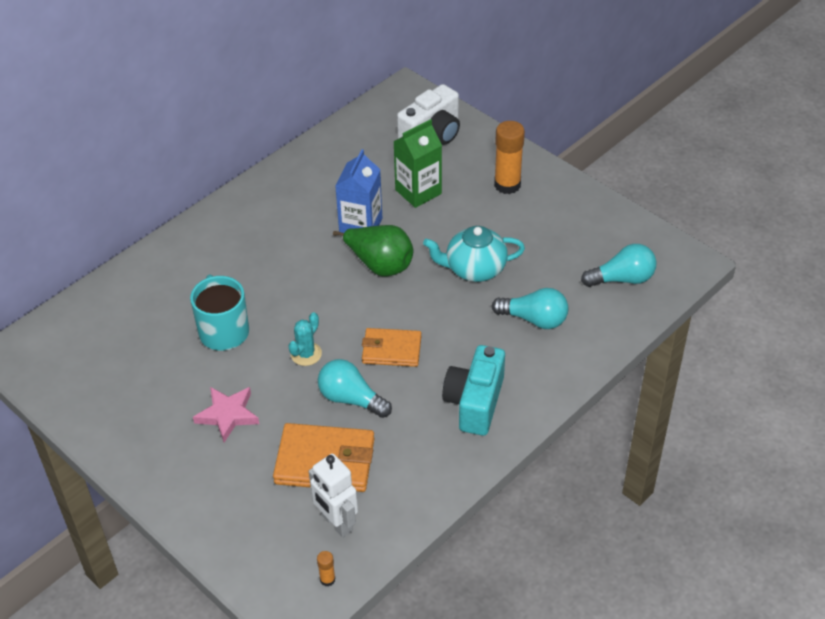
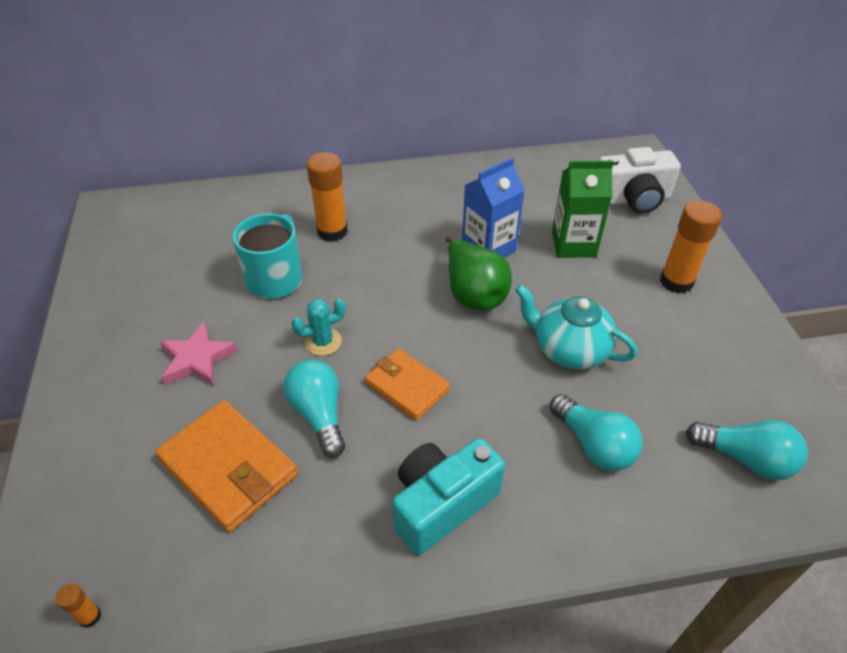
camera: 35 degrees right, 0 degrees up
(229, 273) = (332, 231): none -> orange glue stick
(336, 523) = (167, 551): white robot -> none

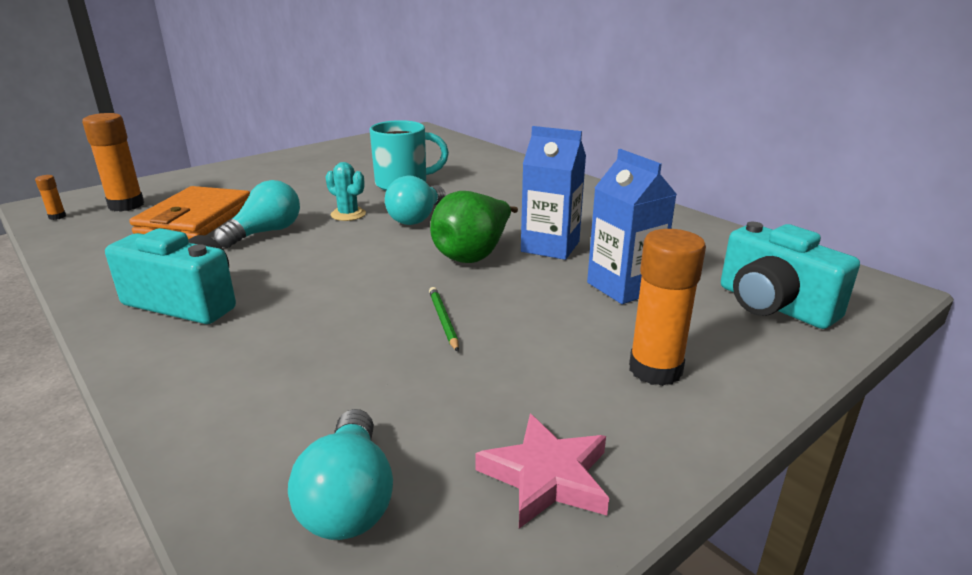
camera: 60 degrees right, 20 degrees down
(197, 359) = (296, 185): pink star -> pink star (546, 476)
(332, 231) = (483, 186): orange glue stick -> orange glue stick (126, 205)
(407, 386) = (321, 255): orange wallet -> none
(569, 349) = (443, 320): turquoise teapot -> green pencil
(573, 244) = (624, 287): green carton -> blue carton
(594, 445) = (304, 366): turquoise light bulb -> turquoise light bulb (417, 218)
(632, 199) = (773, 305): white camera -> turquoise camera

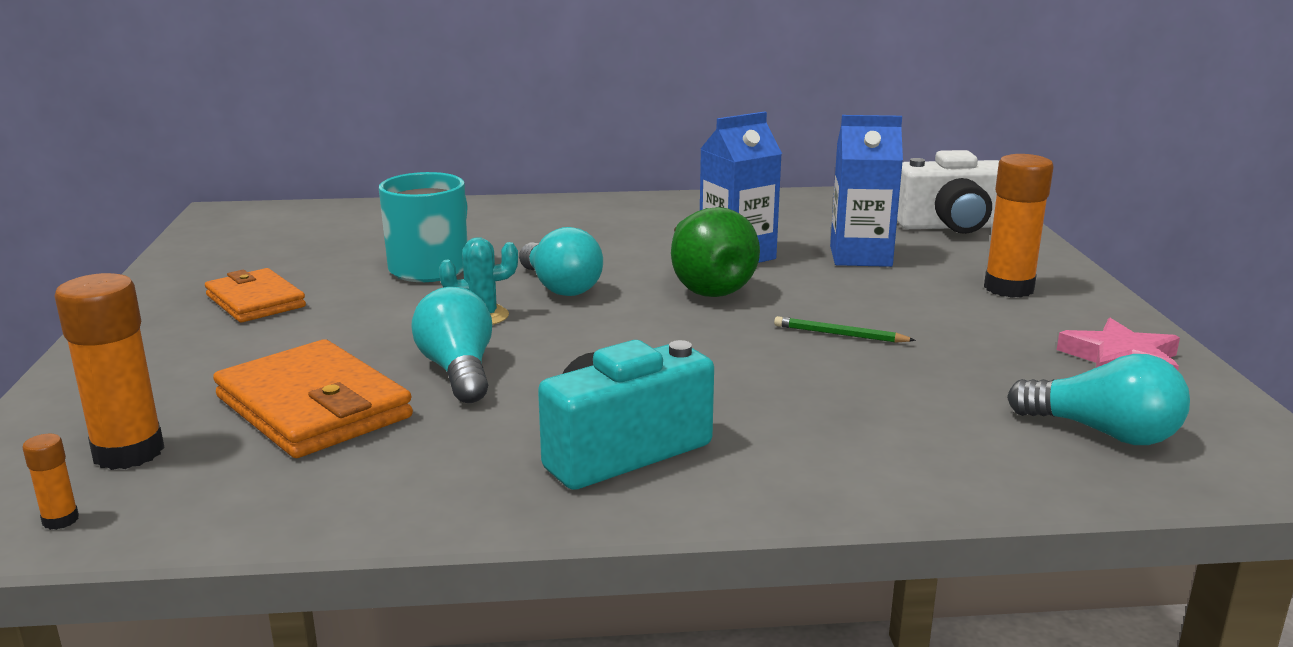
camera: 55 degrees left, 5 degrees down
(313, 170) = (255, 301): none -> orange wallet
(773, 305) = (951, 227): turquoise camera -> white camera

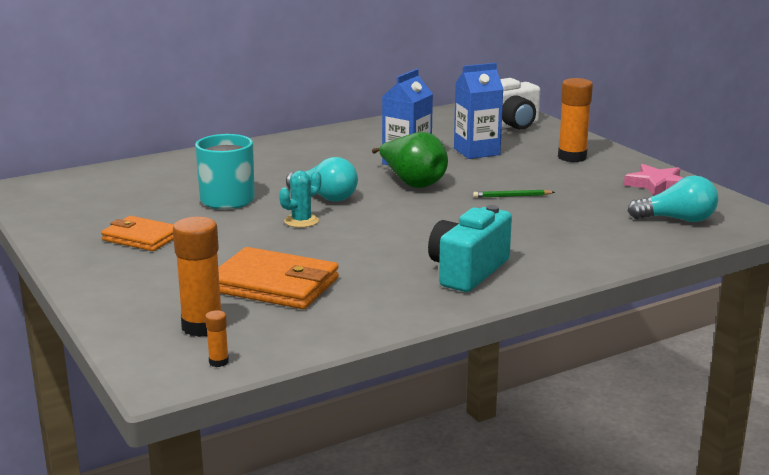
camera: 25 degrees left, 0 degrees up
(458, 371) = (330, 252): turquoise light bulb -> none

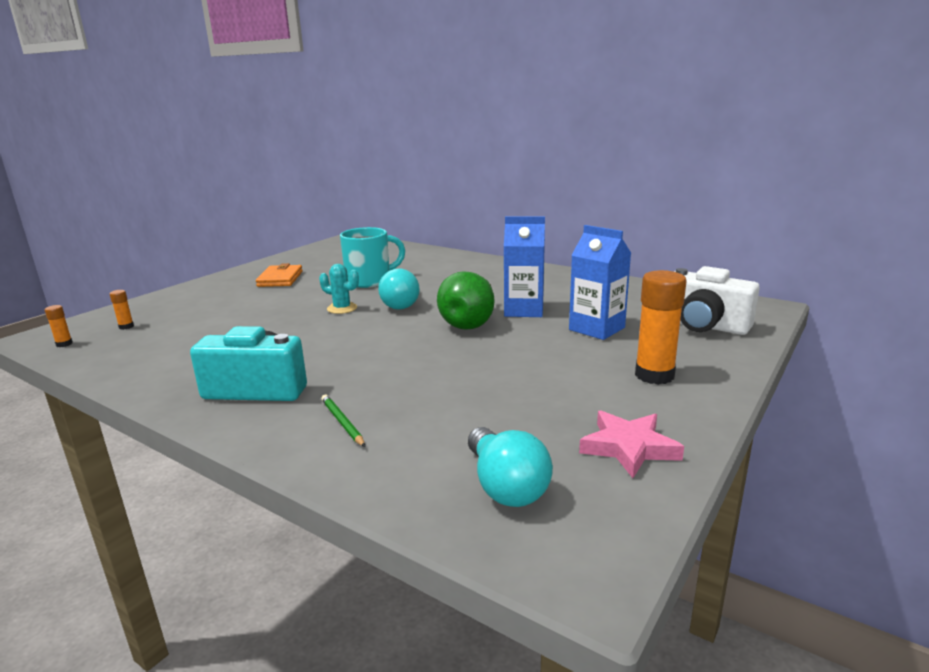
camera: 65 degrees right, 0 degrees up
(202, 327) = (126, 327): orange glue stick -> orange glue stick, size x0.45
(274, 285) = (206, 329): orange wallet -> none
(512, 196) = (482, 369): green pencil -> green pencil (342, 422)

